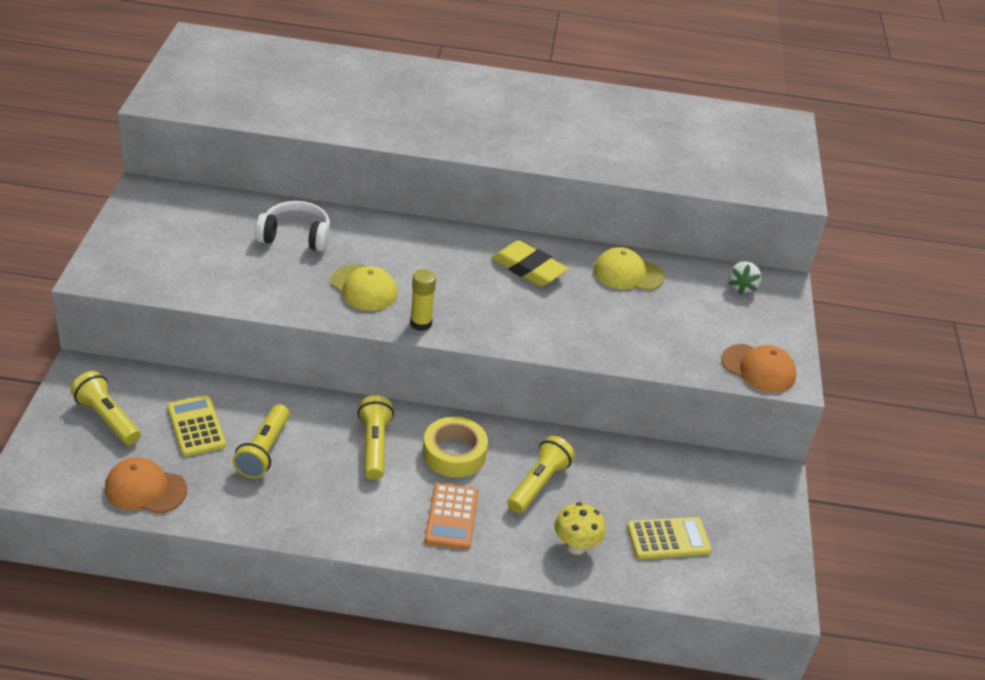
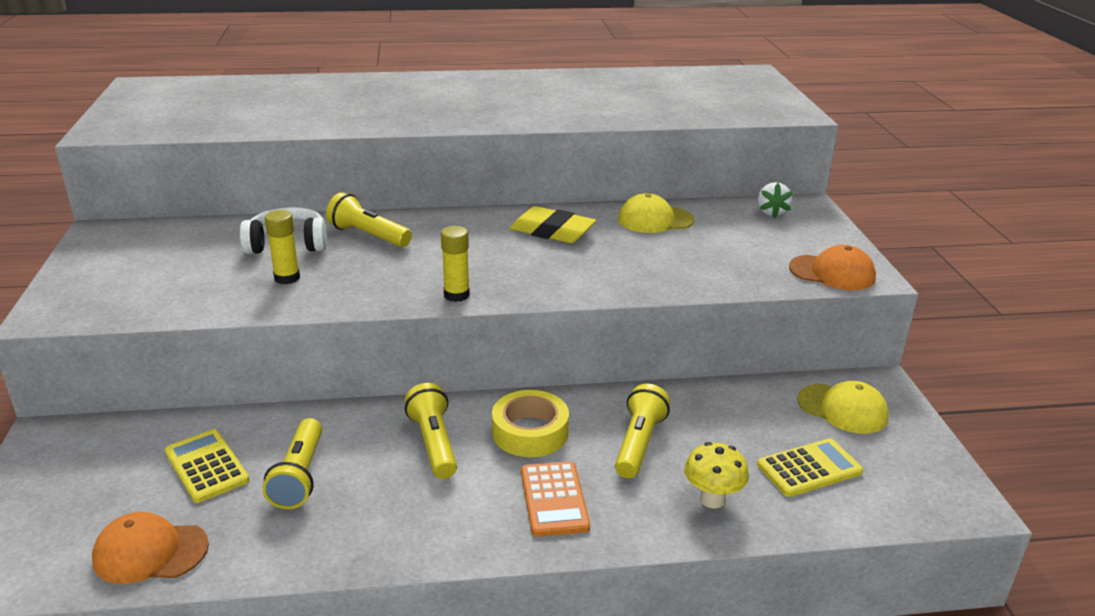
camera: 10 degrees left, 10 degrees down
(108, 418) = (87, 480): yellow flashlight -> yellow flashlight (368, 235)
(287, 275) = (287, 278): none -> yellow glue stick
(364, 288) = (380, 275): yellow cap -> yellow cap (842, 409)

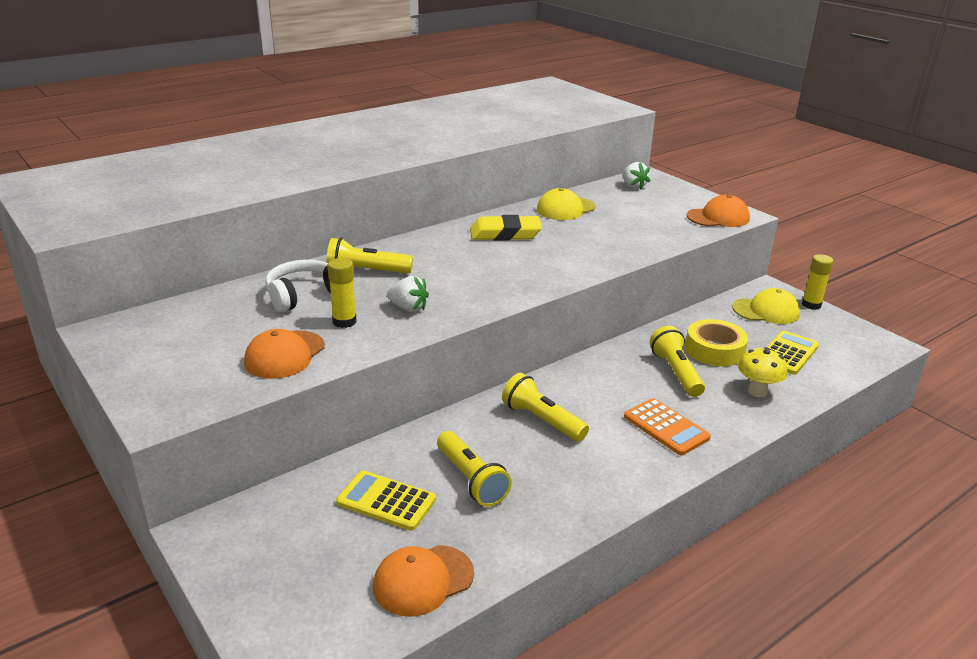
camera: 30 degrees left, 0 degrees up
(200, 293) = (285, 355): none -> orange cap
(359, 281) = (408, 308): none -> white strawberry
(456, 295) = (498, 297): yellow glue stick -> yellow glue stick (811, 305)
(530, 432) = (599, 389): yellow tape -> yellow tape (714, 350)

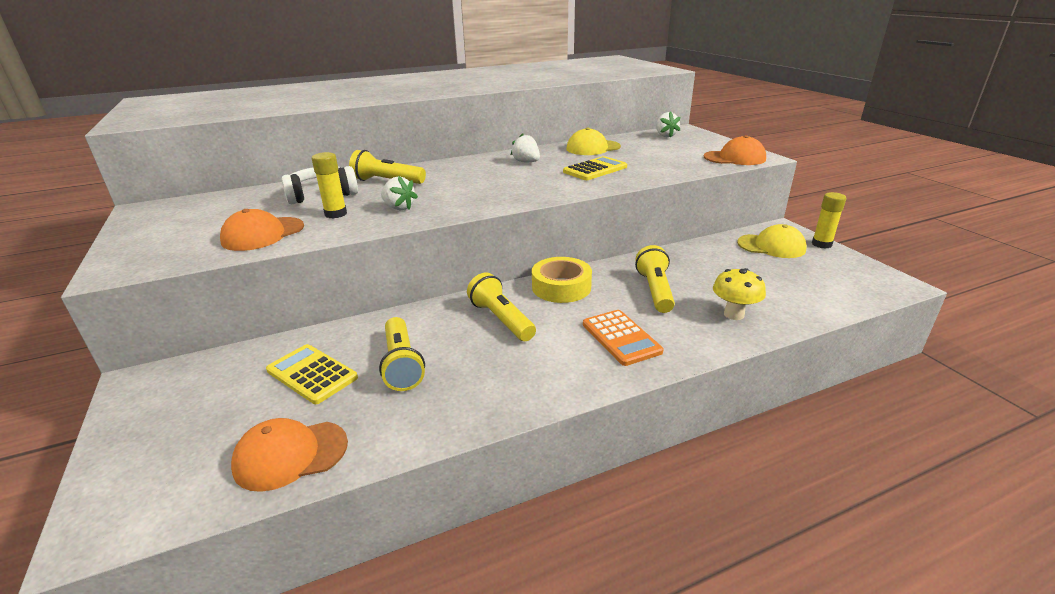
camera: 15 degrees right, 0 degrees up
(505, 234) = (526, 162): yellow eraser -> white strawberry
(714, 350) = (703, 274): yellow tape -> yellow tape (561, 287)
(788, 353) = (781, 283): yellow calculator -> yellow calculator (595, 169)

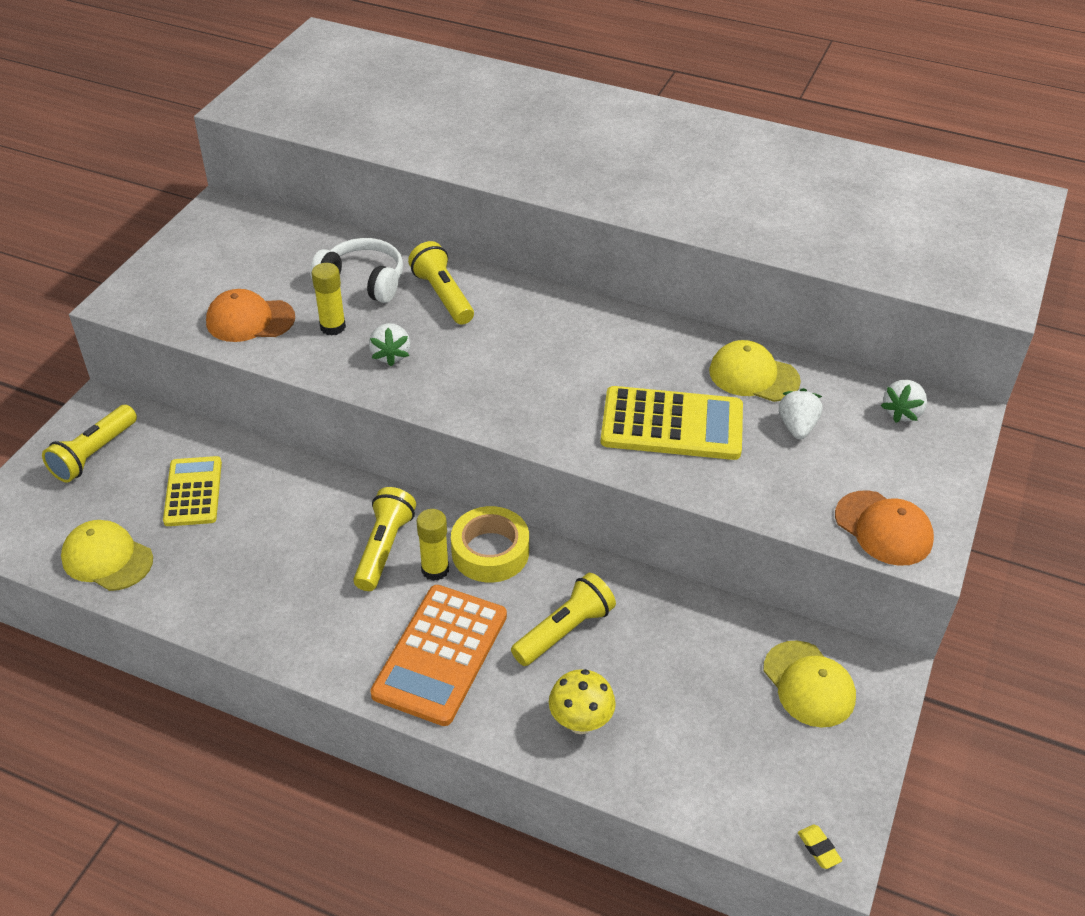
camera: 45 degrees right, 15 degrees up
(290, 455) = (107, 558): orange cap -> yellow cap
(401, 364) = (255, 534): yellow flashlight -> yellow flashlight (94, 454)
(526, 162) = (627, 354): white strawberry -> white strawberry (797, 427)
(595, 169) = (672, 424): yellow calculator -> yellow calculator, size x1.52
(621, 338) = (441, 655): orange calculator -> orange calculator, size x1.52
(821, 244) = (878, 734): yellow glue stick -> yellow glue stick (435, 570)
(891, 286) = (818, 848): none -> yellow eraser

